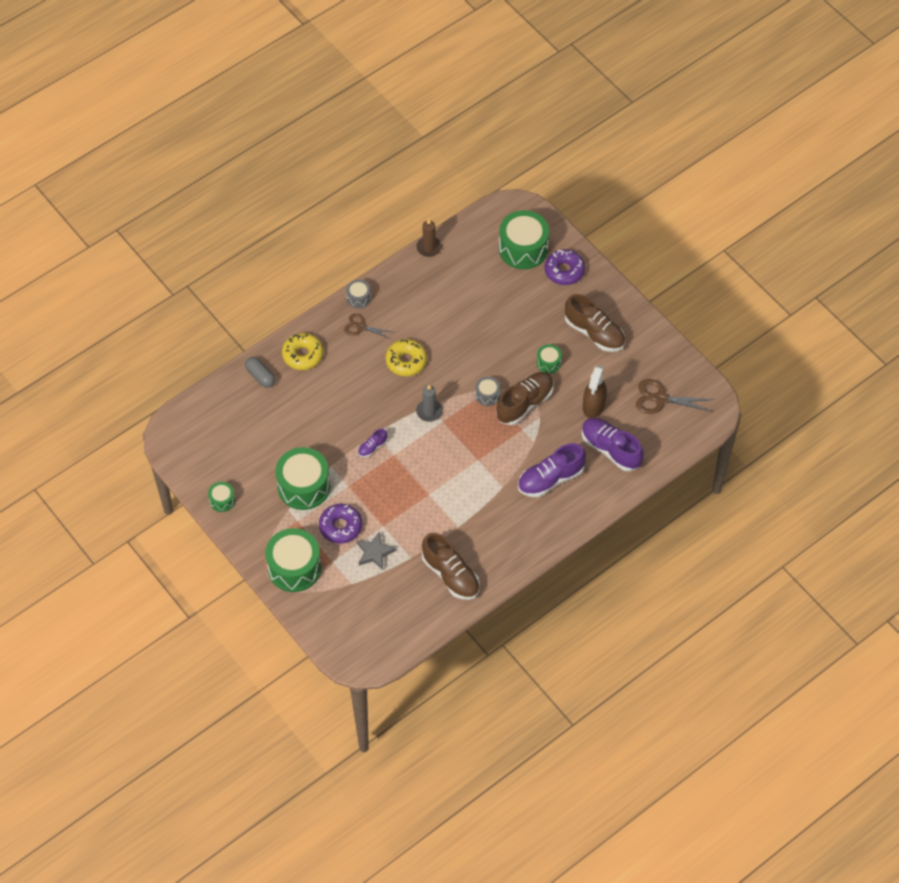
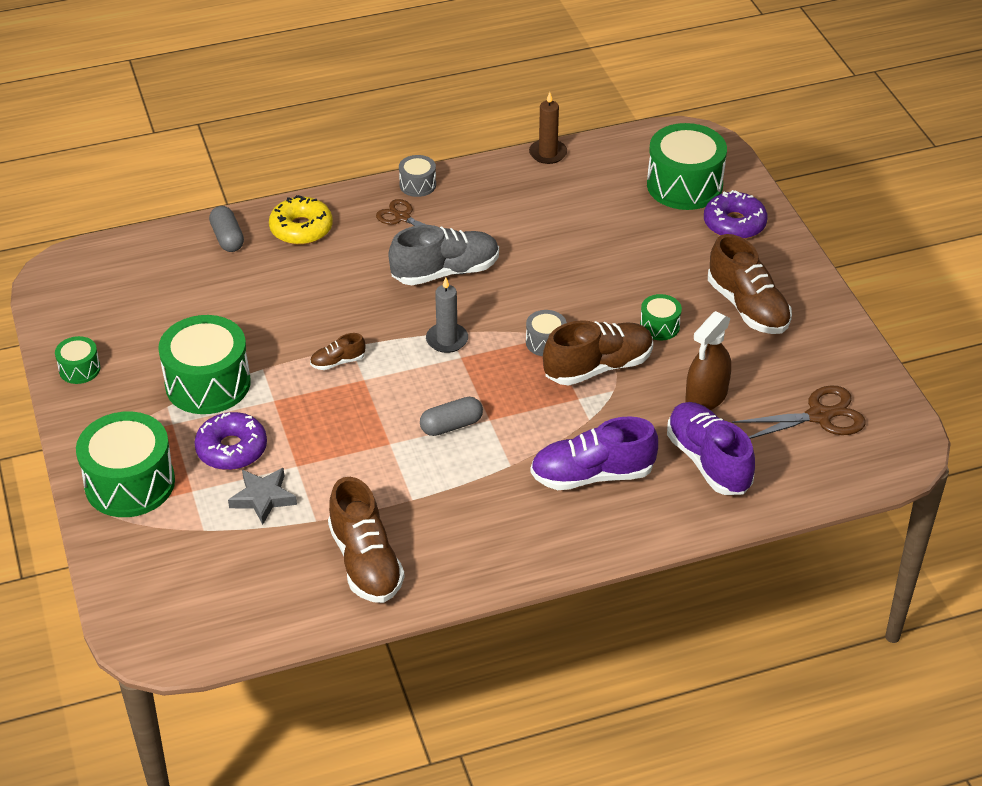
camera: 20 degrees right, 15 degrees down
(372, 447) = (338, 362): purple shoe -> brown shoe
(406, 361) = (445, 272): yellow donut -> grey shoe
(458, 471) = (451, 425): none -> grey capsule
(660, 399) = (819, 416): brown scissors -> brown scissors turned 135 degrees clockwise

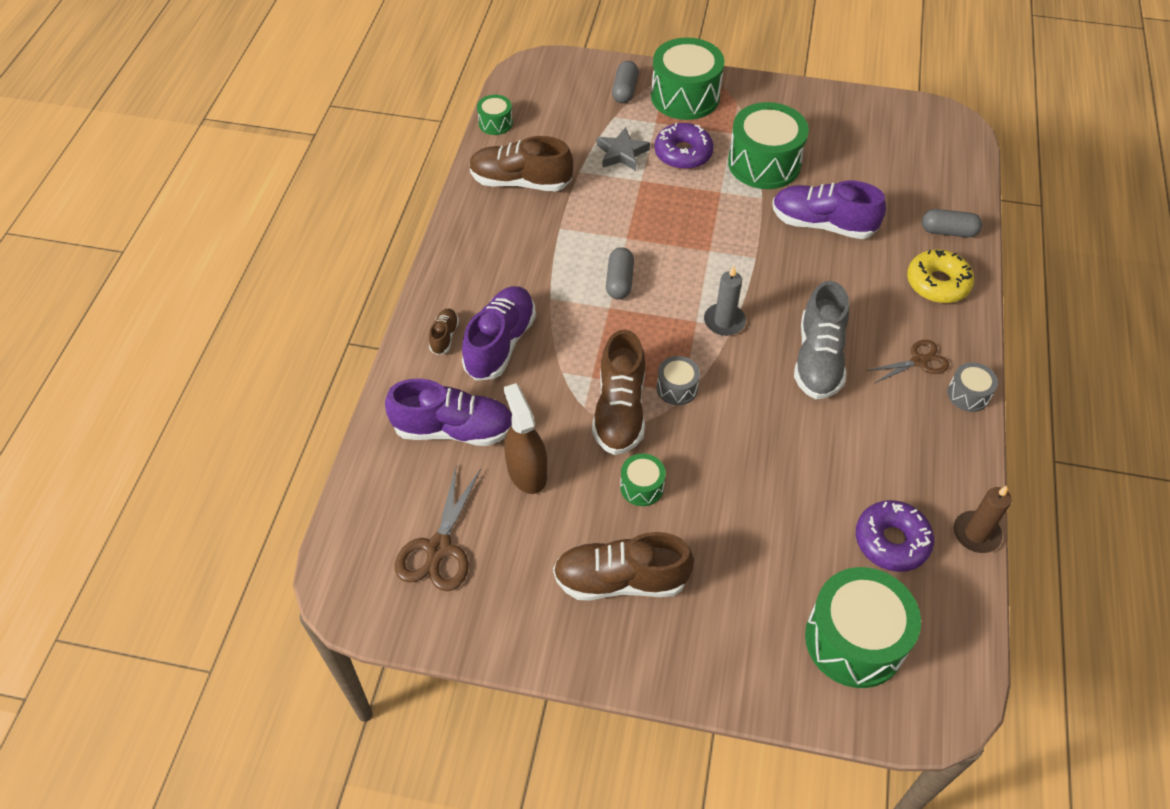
camera: 120 degrees right, 10 degrees up
(79, 369) = (824, 104): green drum -> green drum (495, 123)
(149, 539) = (624, 90): none -> grey capsule
(273, 317) = (822, 224): none -> purple shoe
(338, 362) = (741, 243): brown shoe -> brown shoe (444, 336)
(734, 224) = (759, 650): purple donut -> purple donut (891, 541)

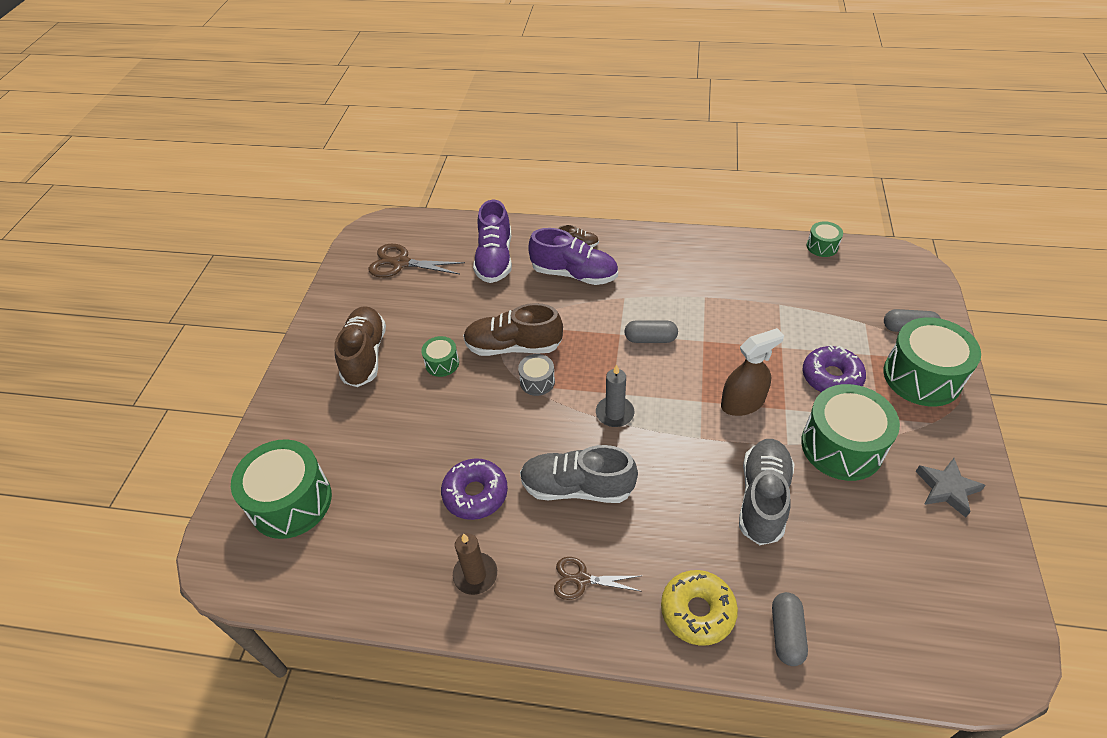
camera: 90 degrees right, 5 degrees down
(520, 182) = (753, 268): brown shoe -> none
(527, 471) = (458, 299): brown spray bottle -> brown spray bottle (742, 403)
(621, 153) = (814, 331): grey star -> grey star (947, 489)
(822, 224) = (763, 498): purple shoe -> grey shoe
(891, 541) = (376, 536): purple donut -> purple donut (475, 494)
(919, 361) = (582, 580): brown scissors -> brown scissors turned 120 degrees clockwise
(968, 394) = (541, 625): grey drum -> none
(976, 534) = (376, 611): brown candle -> brown candle (475, 575)

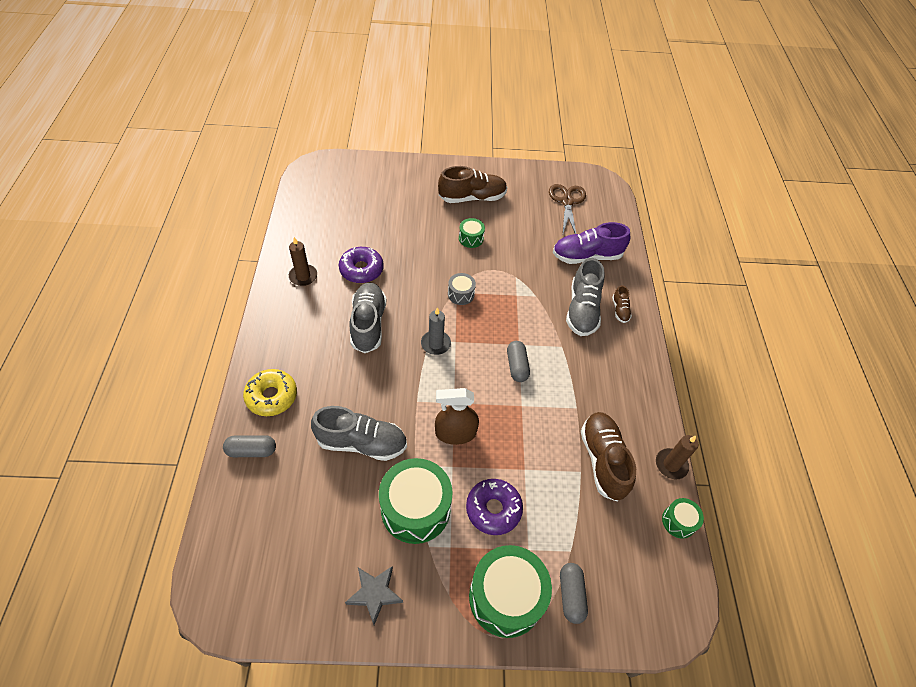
camera: 75 degrees right, 5 degrees up
(291, 502) = (354, 185): green drum -> none
(513, 346) = (493, 277): brown shoe -> brown shoe (603, 460)
(574, 274) = (582, 310): purple shoe -> grey shoe
(582, 580) = (297, 331): brown scissors -> none
(742, 403) = (455, 433): brown spray bottle -> brown spray bottle turned 120 degrees clockwise
(765, 241) = (671, 465): none -> brown candle

